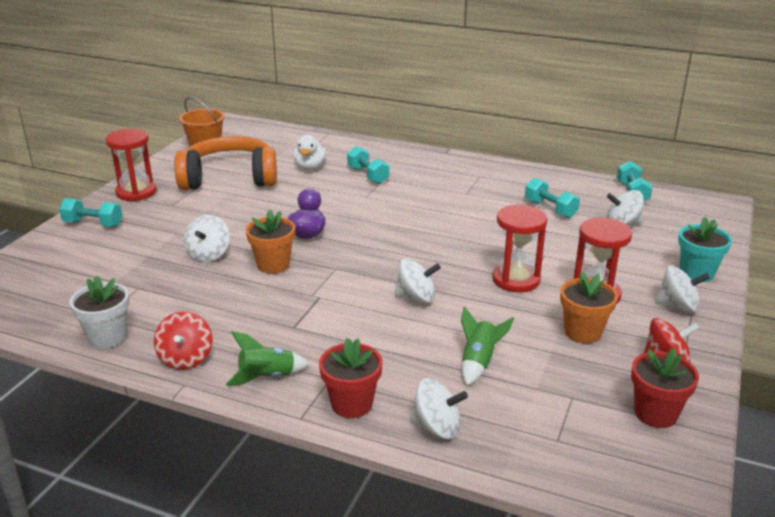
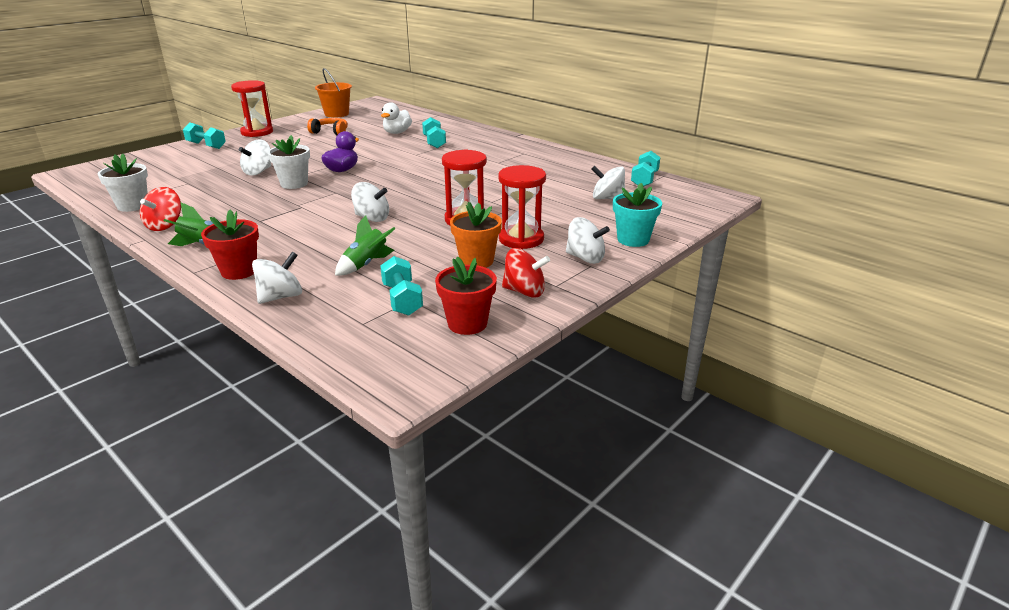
camera: 20 degrees right, 0 degrees up
(229, 178) = (330, 132): orange headphones -> orange headphones, size x0.46
(273, 265) = (294, 184): orange flower pot -> white flower pot
(437, 427) = (281, 297): white spinning top -> white spinning top turned 75 degrees counterclockwise
(550, 209) = (556, 180): turquoise dumbbell -> turquoise dumbbell (402, 299)

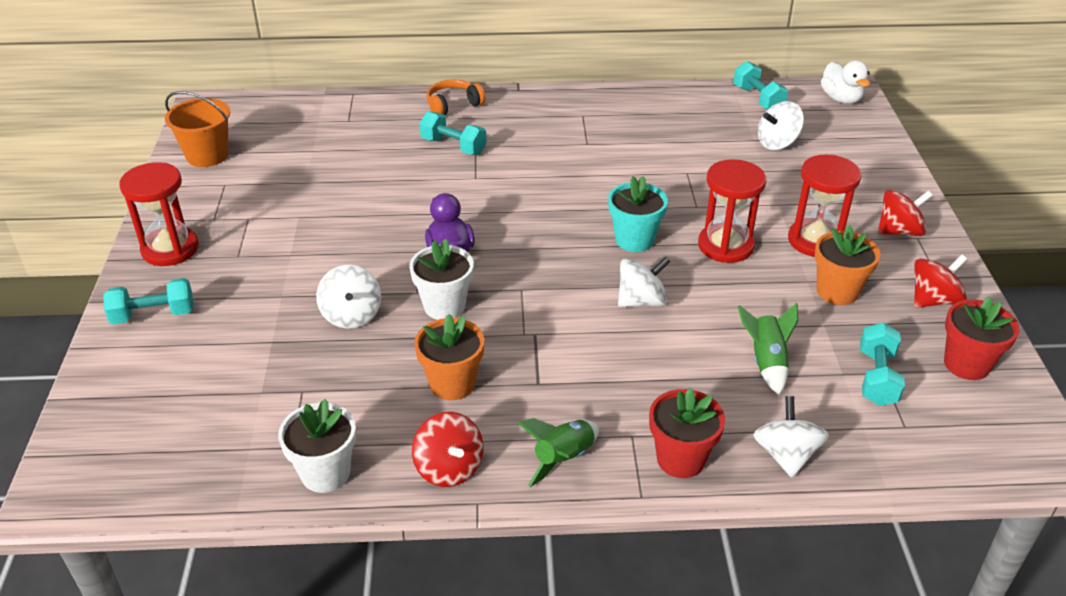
camera: 45 degrees left, 10 degrees up
(233, 205) = (452, 384): none -> orange flower pot
(330, 132) = (281, 194): orange headphones -> orange headphones (453, 105)
(397, 132) = (372, 151): white duck -> white duck (841, 99)
(402, 299) = (877, 378): turquoise dumbbell -> turquoise dumbbell turned 75 degrees clockwise
(585, 258) = (899, 231): white spinning top -> red spinning top
(633, 240) = (888, 186): turquoise flower pot -> turquoise flower pot (634, 240)

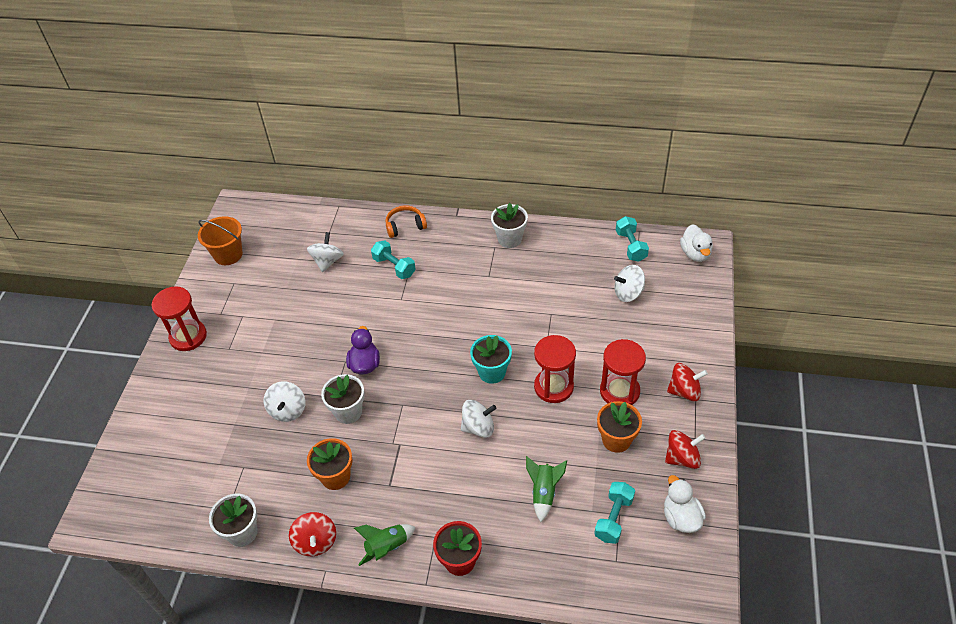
camera: 15 degrees right, 10 degrees up
(153, 315) = (167, 391): turquoise dumbbell -> none
(599, 106) = (509, 239): none -> white flower pot
(786, 455) = (528, 569): white spinning top -> white spinning top (327, 261)
(966, 364) = (681, 517): red flower pot -> white duck

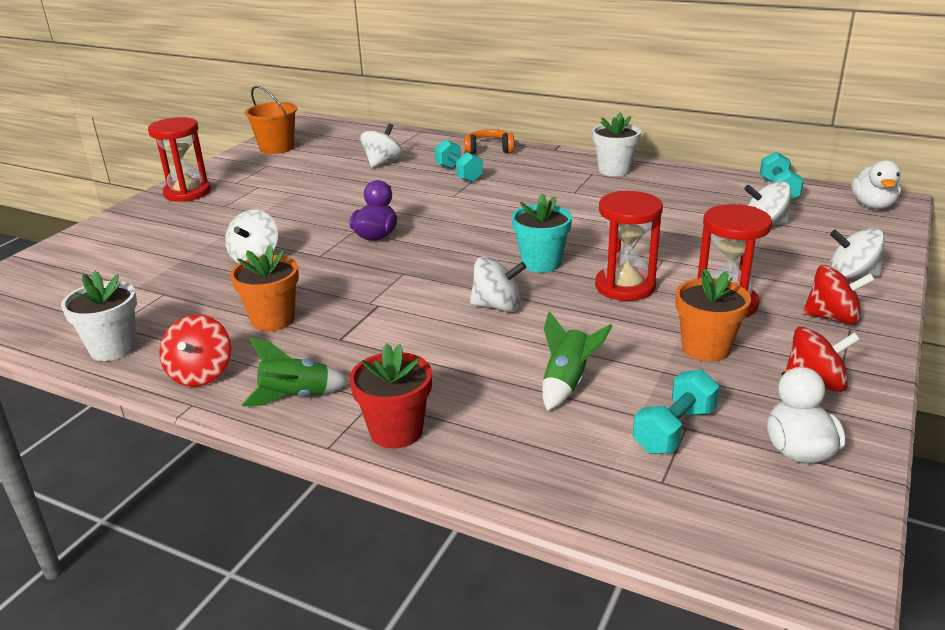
camera: 15 degrees right, 20 degrees down
(348, 412) = (329, 269): white flower pot -> none
(690, 342) = (851, 275): none -> white spinning top

